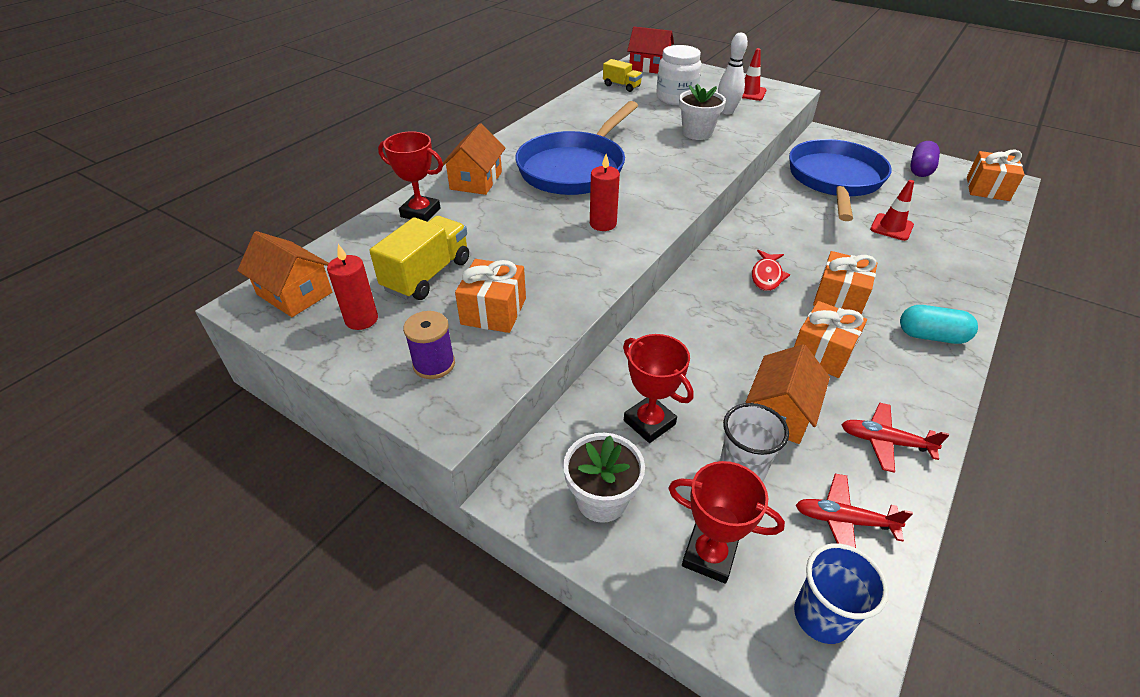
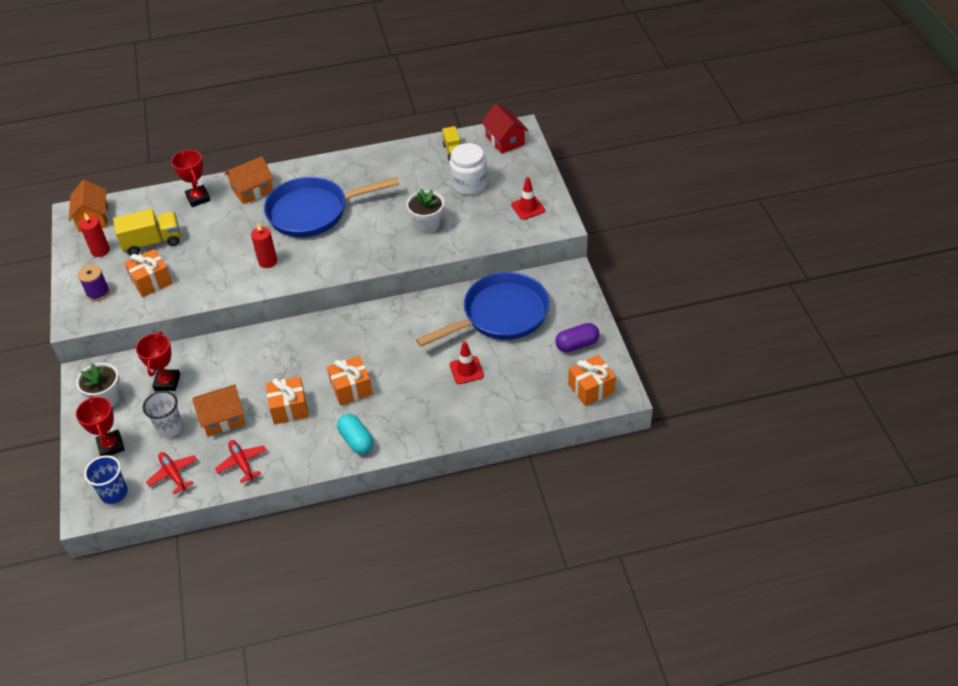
camera: 45 degrees right, 5 degrees up
(727, 111) = (480, 217): white bowling pin -> none
(767, 276) = (338, 350): red fish -> none

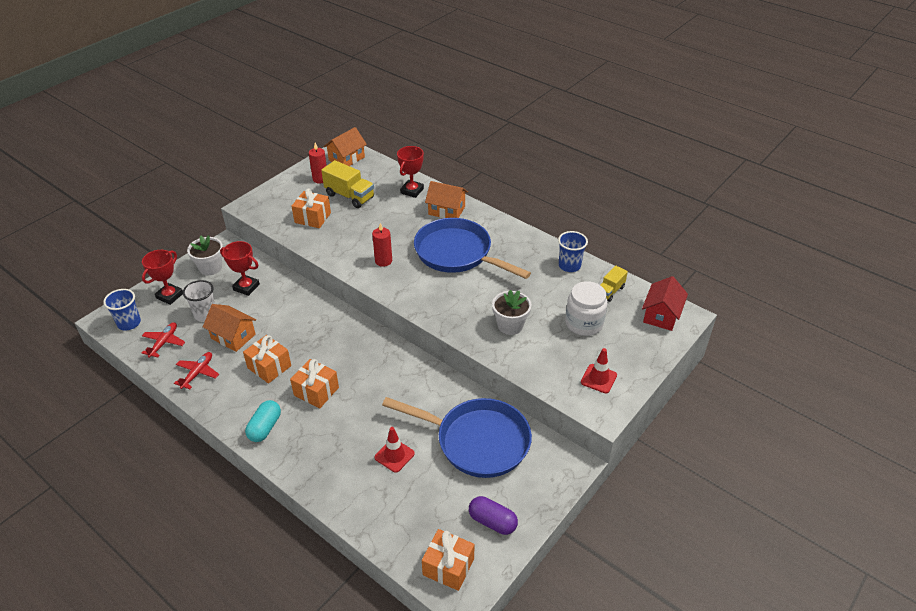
camera: 50 degrees right, 5 degrees down
(98, 293) = (281, 201): purple spool -> none
(167, 382) = (246, 287): red trophy -> red trophy turned 60 degrees clockwise
(402, 157) = (569, 266): none -> blue cup

